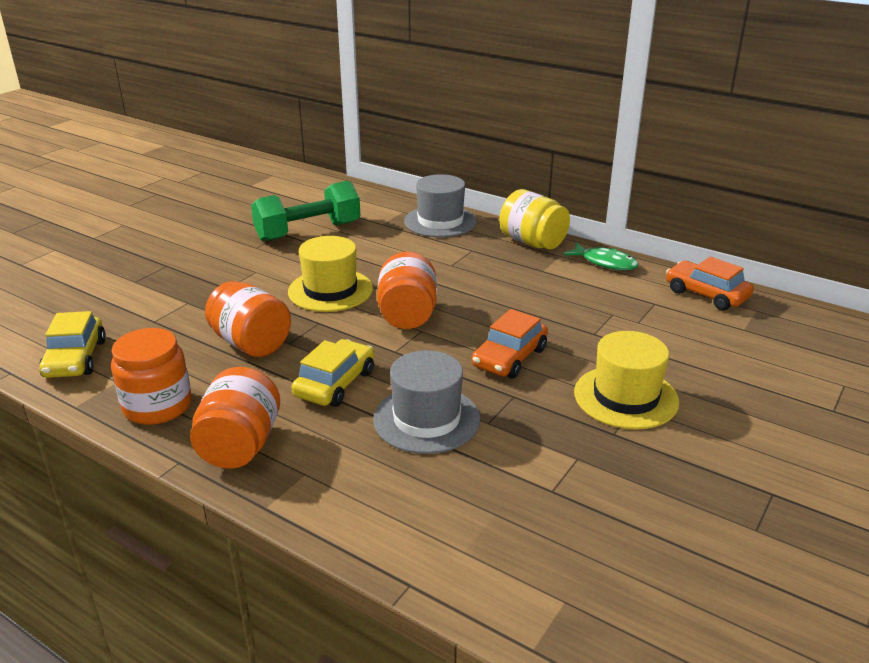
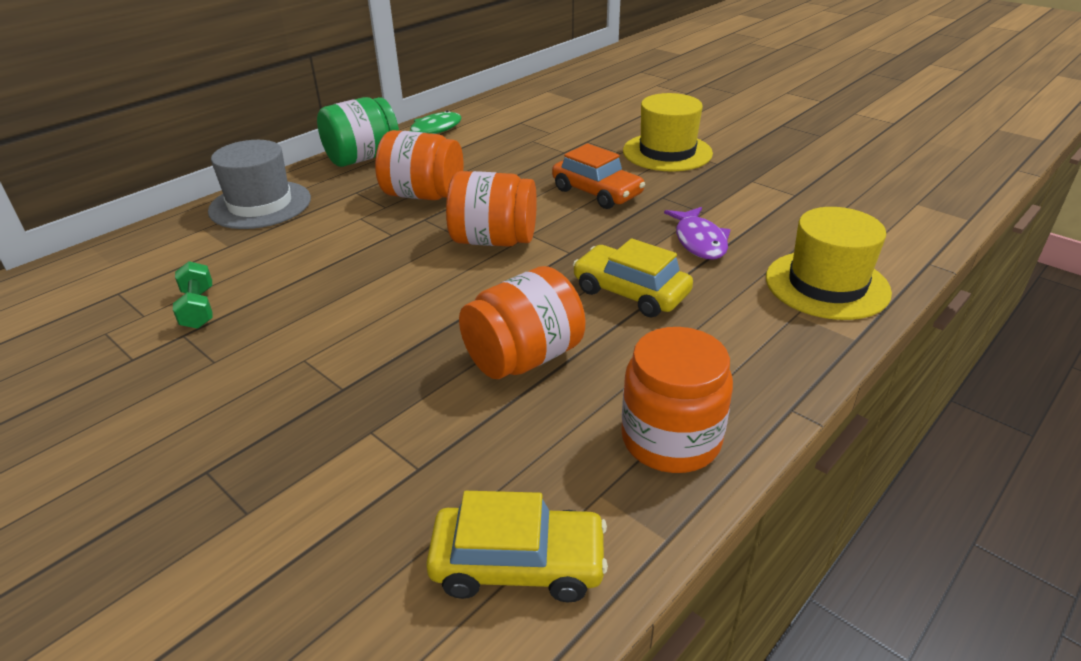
camera: 80 degrees left, 5 degrees up
(240, 445) = (753, 360): orange jar -> orange jar (423, 195)
(308, 231) = (198, 308): green dumbbell -> green dumbbell, size x0.47
(330, 290) = (404, 291): yellow hat -> yellow hat (827, 285)
(426, 419) = (699, 241): grey hat -> purple fish
(532, 242) = (362, 158): yellow jar -> green jar
(706, 294) = (514, 102): orange car -> none

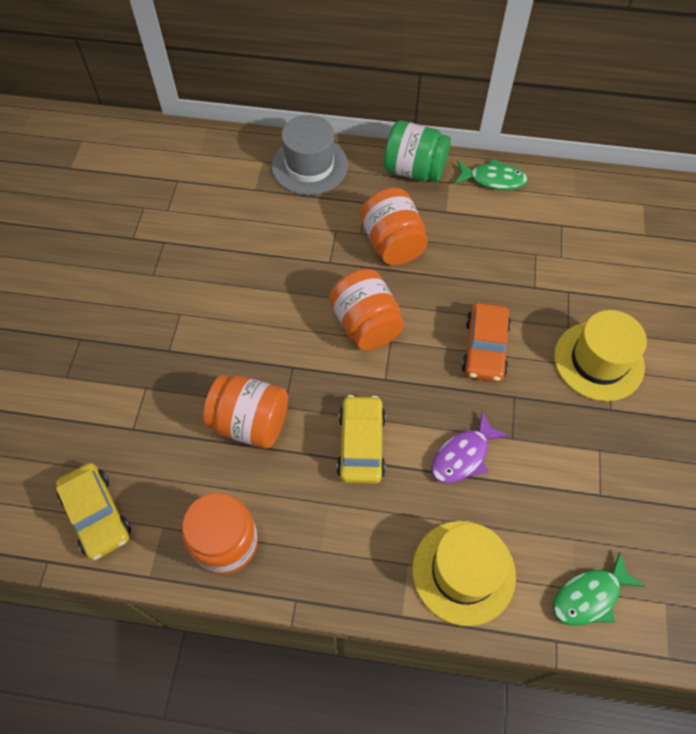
camera: 55 degrees right, 25 degrees up
(198, 308) = (189, 229): green dumbbell -> none
(891, 232) = (589, 596): none -> green fish

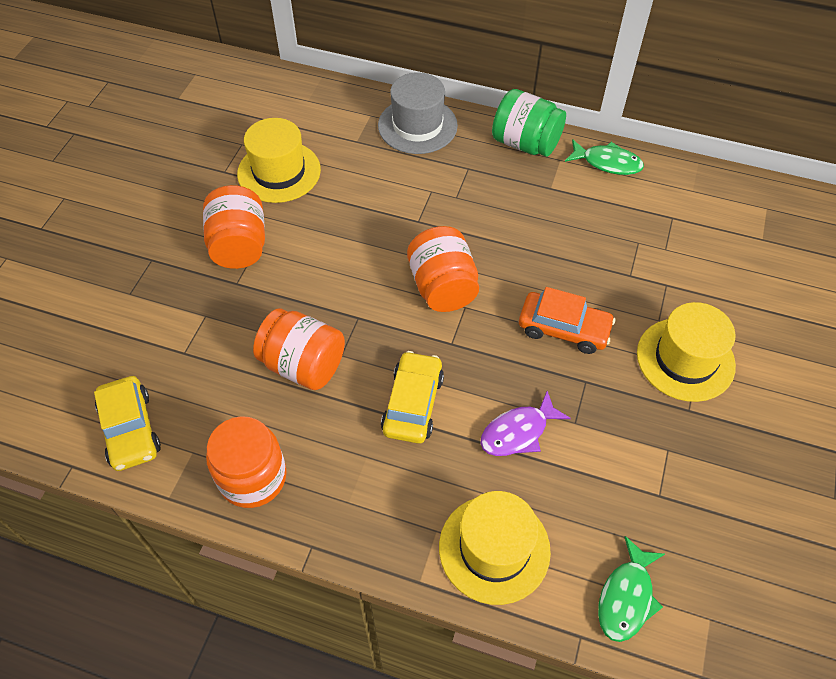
camera: 10 degrees right, 5 degrees down
(186, 231) = (279, 172): none -> yellow hat
(392, 243) = (487, 212): orange jar -> orange jar (239, 245)
(485, 348) = (564, 328): orange car -> orange car turned 90 degrees counterclockwise
(589, 596) = (626, 597): green fish -> green fish turned 45 degrees counterclockwise

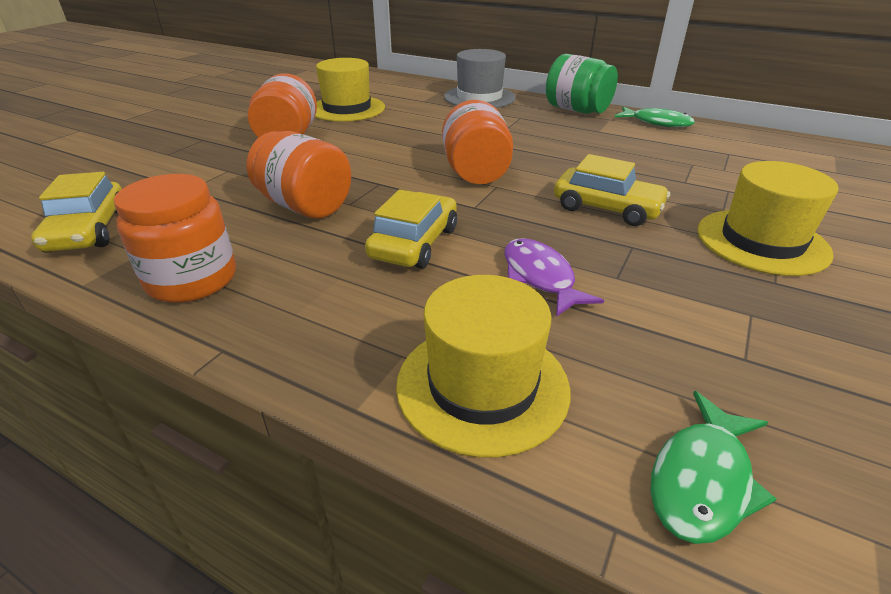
camera: 10 degrees right, 20 degrees down
(518, 432) = (540, 277): purple fish -> purple fish turned 90 degrees clockwise
(564, 328) = (607, 208): orange car -> yellow car

